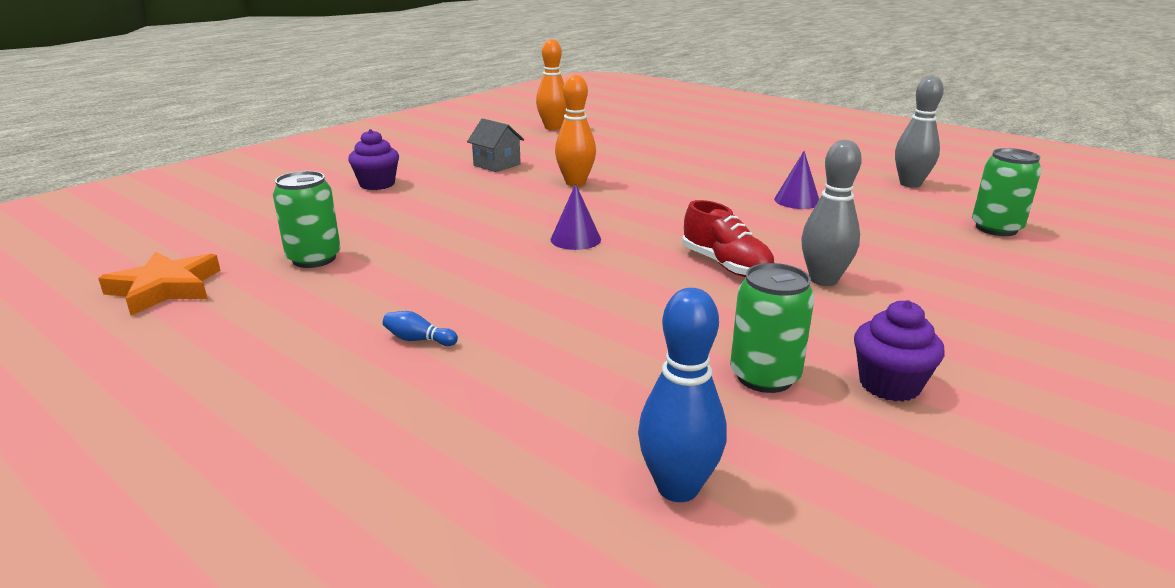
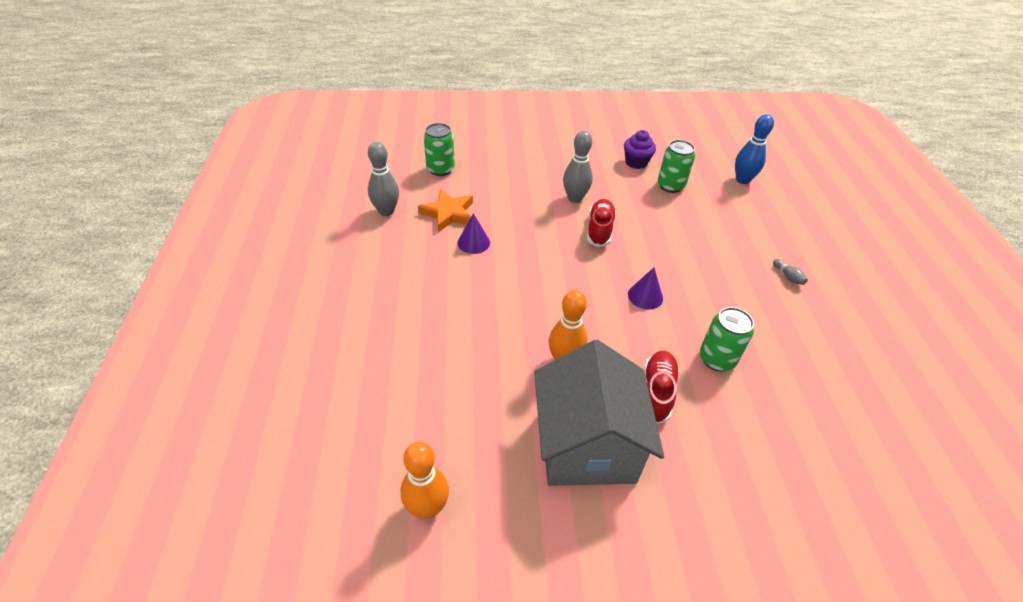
camera: 135 degrees left, 20 degrees up
(165, 288) = (926, 410): orange star -> orange star (448, 214)
(314, 259) = (820, 383): green can -> green can (716, 359)
(377, 184) = (723, 485): purple cupcake -> none
(418, 340) = (788, 277): blue bowling pin -> grey bowling pin
(478, 197) = (656, 392): none -> red shoe
(497, 165) = (587, 445): grey house -> grey house, size x2.29

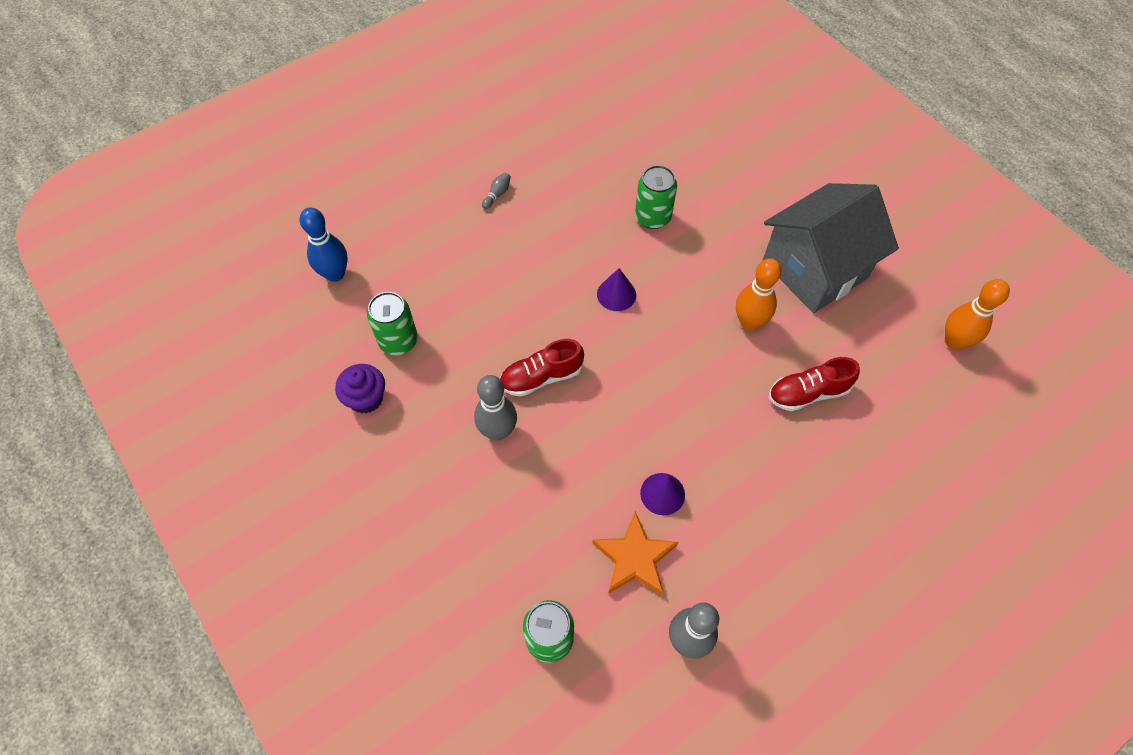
camera: 120 degrees left, 15 degrees up
(656, 392) = (724, 245): red shoe -> red shoe (808, 393)

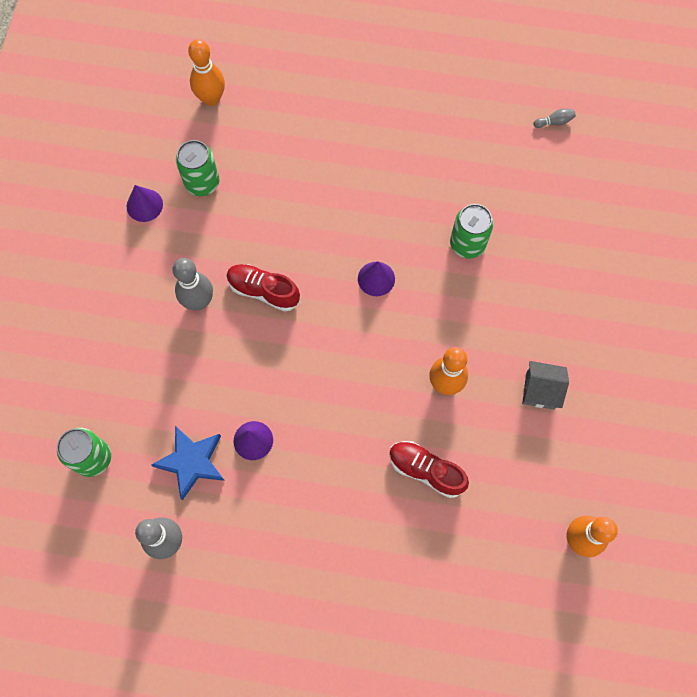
camera: 45 degrees right, 10 degrees up
(335, 274) = (211, 99): blue bowling pin -> orange bowling pin
(366, 398) = (144, 205): purple cupcake -> purple cone
(497, 194) = (377, 130): grey bowling pin -> grey bowling pin (554, 122)
(634, 558) = (192, 462): orange star -> blue star
(814, 269) = (540, 390): grey house -> grey house, size x0.44

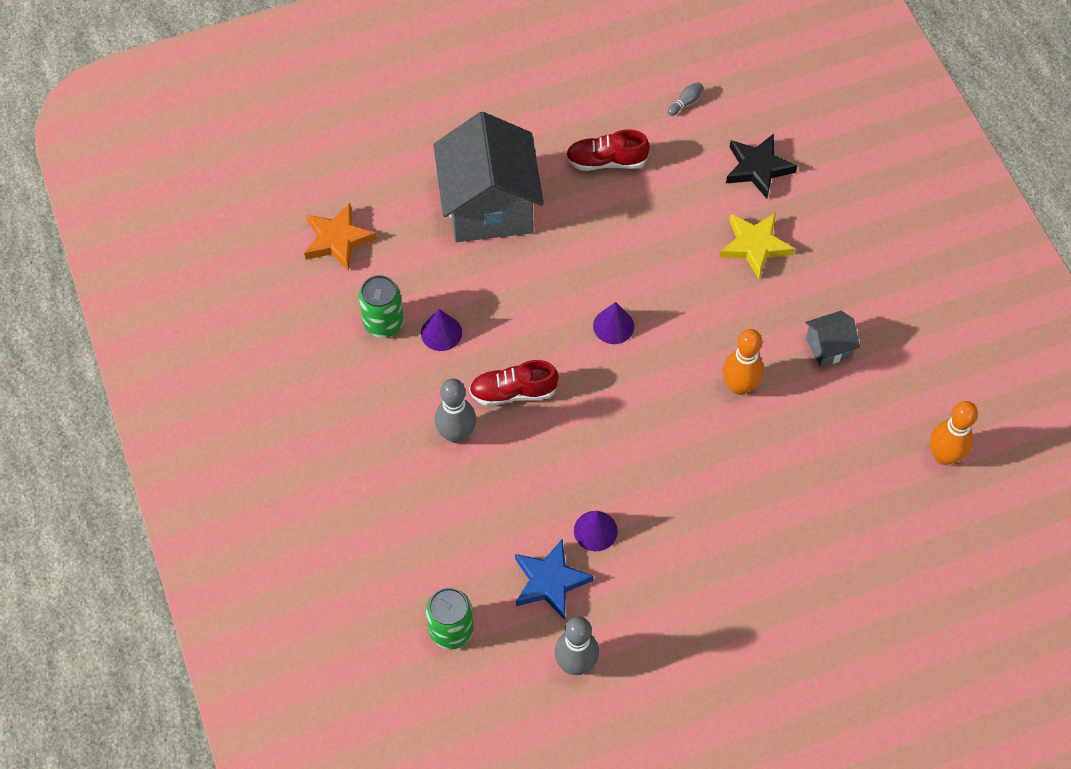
camera: 30 degrees left, 10 degrees down
(144, 205) = (339, 373): purple cone -> purple cone (441, 333)
(211, 99) = (338, 240): orange bowling pin -> orange star
(342, 130) = (489, 206): none -> grey house
(426, 470) = (772, 471): red shoe -> red shoe (606, 161)
(467, 244) = (678, 252): green can -> none
(534, 272) = (754, 246): none -> yellow star
(579, 207) = (758, 168): none -> black star

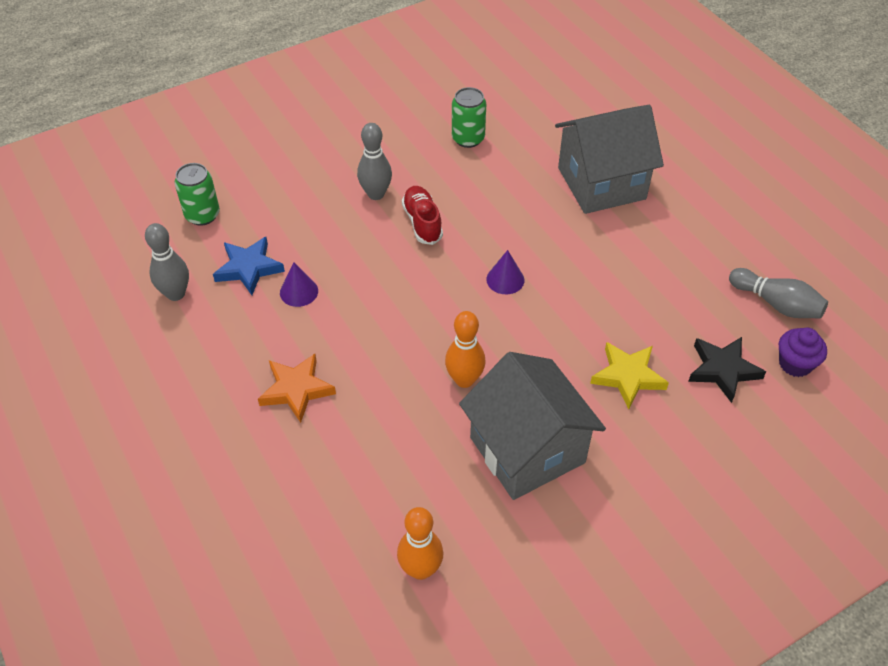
camera: 80 degrees right, 10 degrees down
(338, 240) = (537, 103): orange star -> orange star (296, 389)
(441, 333) = (468, 172): purple cone -> none
(606, 161) = (681, 253): red shoe -> none
(686, 102) = (776, 304): grey bowling pin -> grey bowling pin, size x2.15
(758, 110) = (795, 364): none -> purple cupcake
(828, 347) = (527, 450): grey house -> grey house, size x2.29

